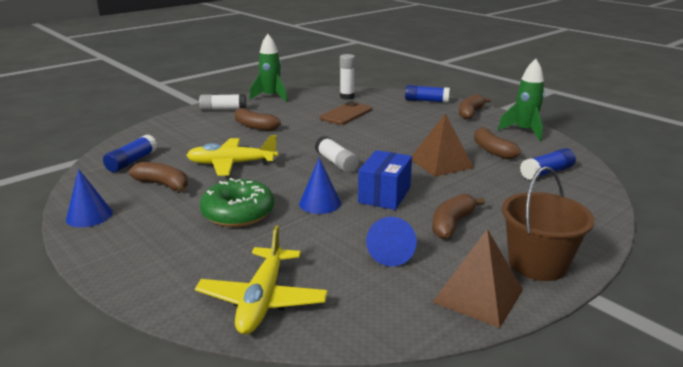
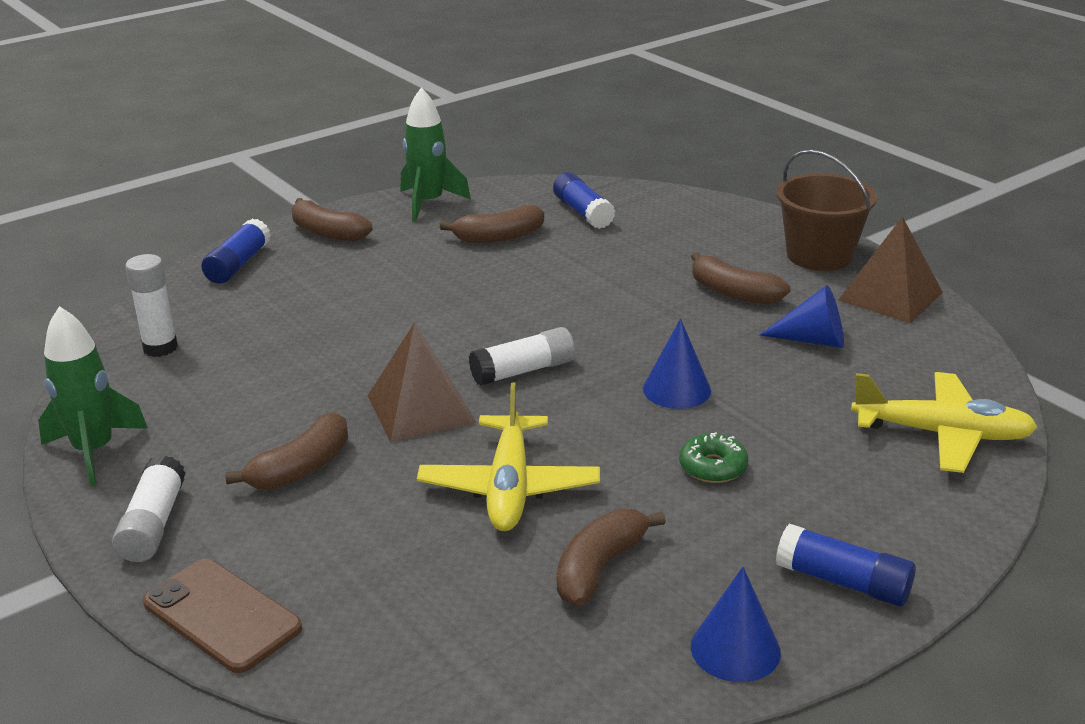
camera: 85 degrees left, 5 degrees up
(132, 162) = (471, 636): blue glue stick -> blue glue stick (843, 582)
(238, 213) = (713, 467): green donut -> green donut, size x0.54
(346, 114) = (273, 353): brown phone -> brown phone (222, 615)
(384, 195) = (649, 334): blue box -> none
(440, 163) = (539, 280): brown pyramid -> brown pyramid (421, 409)

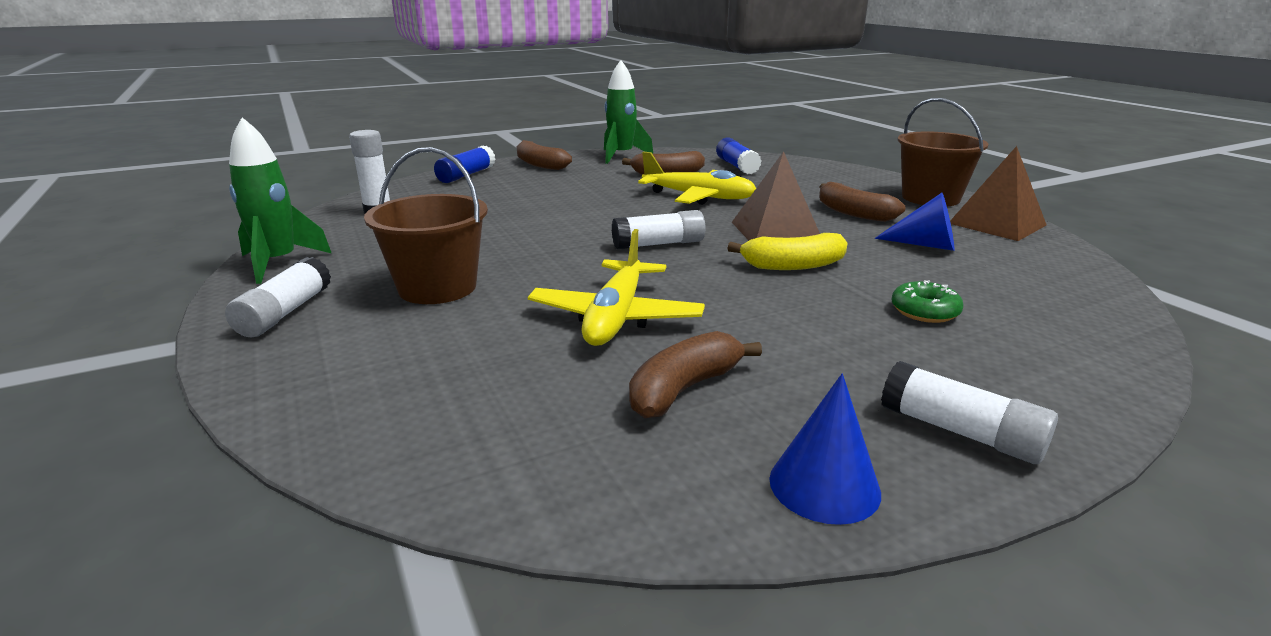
camera: 10 degrees right, 5 degrees down
(222, 615) = (290, 387): brown phone -> none
(301, 468) = (437, 288): brown banana -> brown bucket
(421, 409) = (561, 260): brown pyramid -> brown pyramid (775, 231)
(676, 389) = (793, 265): blue cone -> yellow banana
(713, 467) = (819, 321): green donut -> green donut (924, 311)
(843, 582) = (960, 432): blue glue stick -> white glue stick
(942, 434) = (1062, 317): yellow plane -> yellow plane (699, 197)

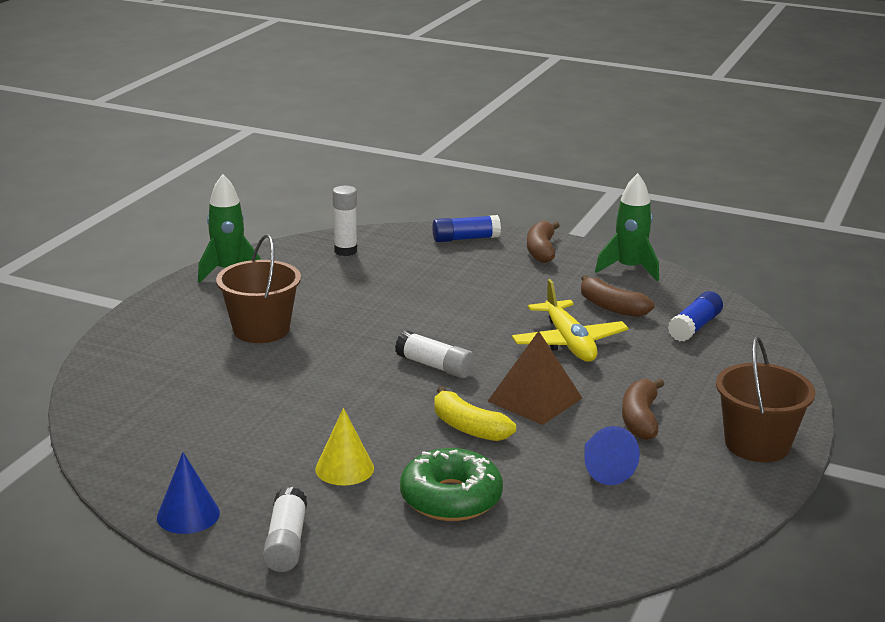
camera: 50 degrees right, 0 degrees up
(285, 313) = (178, 308): white glue stick -> none
(616, 317) = (295, 398): yellow plane -> none
(683, 389) = (235, 449): brown banana -> none
(808, 341) = (344, 468): none -> yellow cone
(924, 311) = (451, 498): green donut -> green donut, size x1.84
(996, 224) = (724, 493): brown pyramid -> none

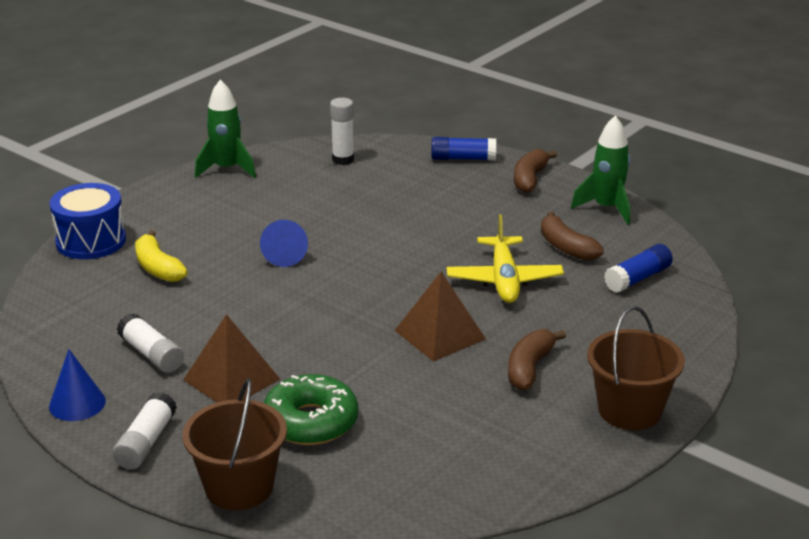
camera: 15 degrees right, 5 degrees up
(117, 354) = (91, 241): none -> blue drum
(261, 330) = (226, 232): brown bucket -> brown bucket (239, 487)
(344, 468) = (231, 379): yellow cone -> brown pyramid
(435, 366) = (365, 288): white glue stick -> white glue stick (151, 354)
(468, 428) = (363, 355): yellow banana -> yellow banana (158, 268)
(603, 469) = (466, 414): blue cone -> blue cone (285, 255)

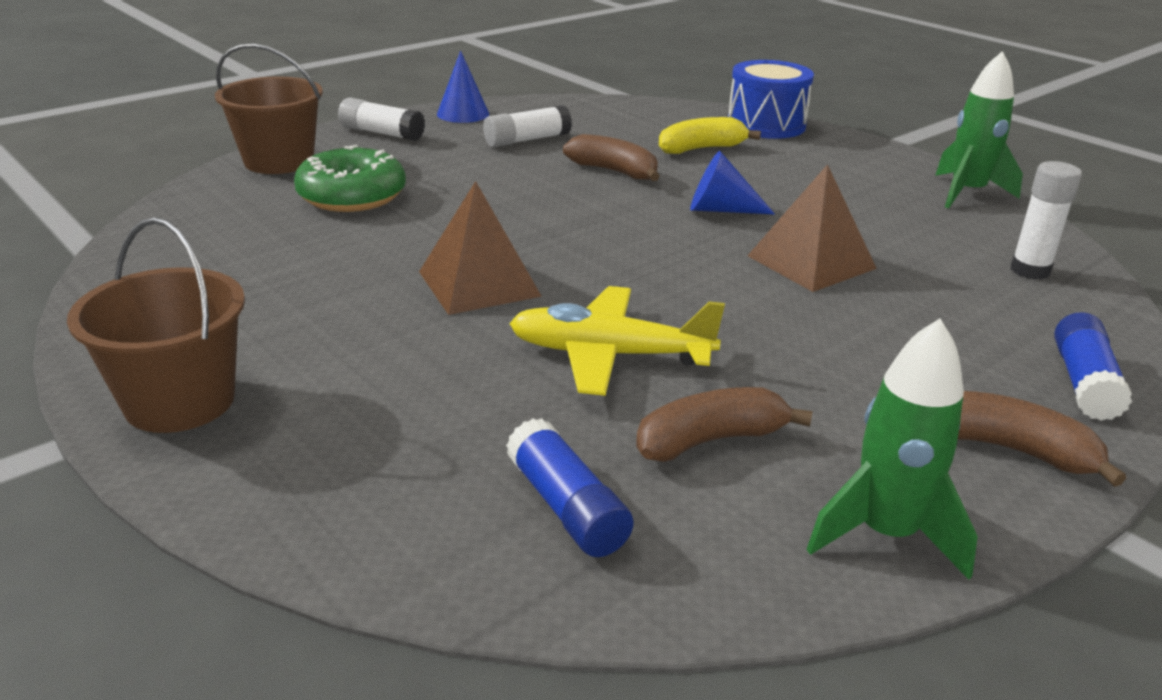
camera: 100 degrees right, 0 degrees up
(231, 379) = (459, 168): brown pyramid -> brown pyramid (811, 262)
(529, 368) = (352, 336): brown banana -> brown banana (614, 171)

